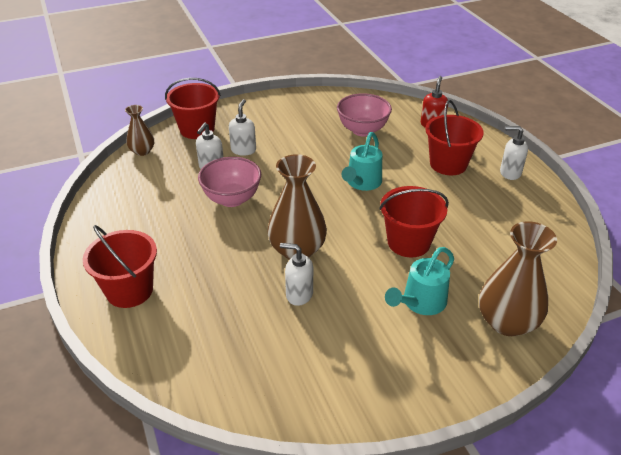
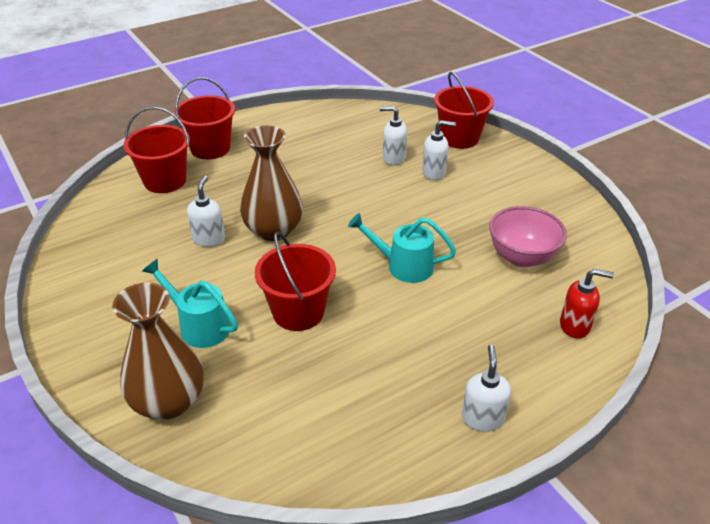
camera: 80 degrees right, 0 degrees up
(142, 151) = (406, 115): brown vase -> none
(232, 199) = (345, 179): pink bowl -> none
(448, 164) = (476, 345): red bucket -> red bucket (165, 181)

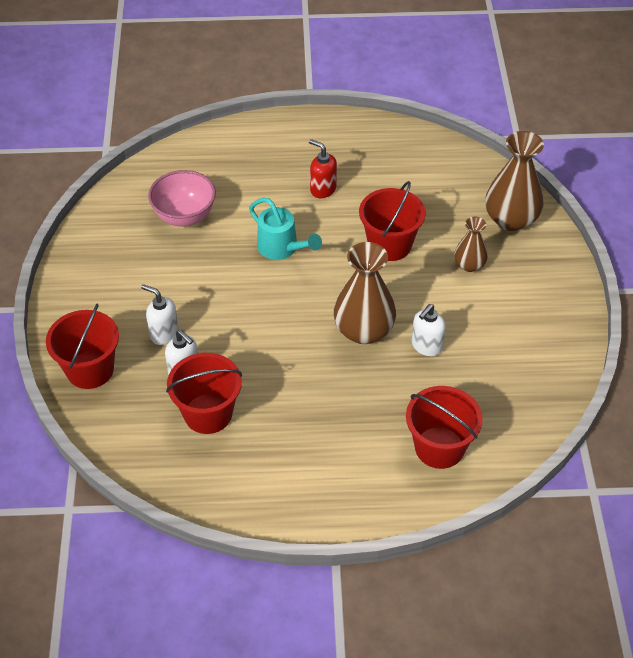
camera: 150 degrees left, 10 degrees up
(199, 325) = (469, 265): turquoise watering can -> brown vase
(210, 148) = (367, 482): red bucket -> red bucket (208, 413)
(482, 418) = (322, 134): white soap dispenser -> none
(575, 326) = (207, 156): red soap dispenser -> red soap dispenser (322, 189)

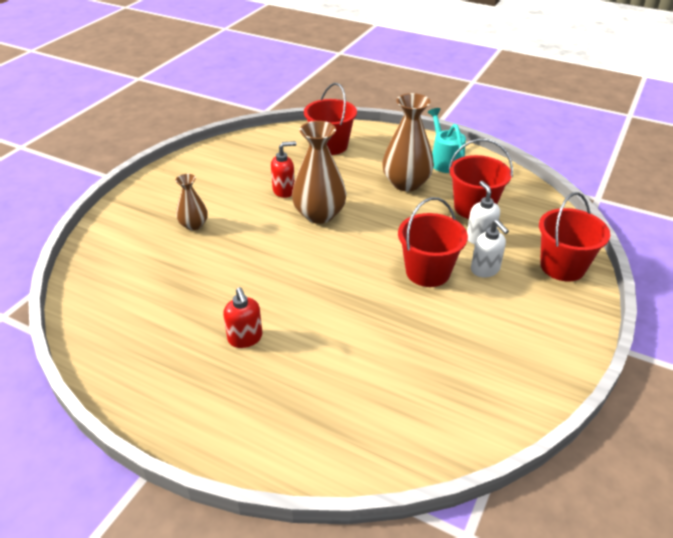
camera: 150 degrees left, 10 degrees down
(184, 216) = (411, 371): pink bowl -> none
(282, 248) = (333, 297): turquoise watering can -> turquoise watering can (444, 160)
(389, 245) = (237, 263): red bucket -> red bucket (427, 272)
(426, 346) = (284, 191): white soap dispenser -> red soap dispenser
(511, 219) = (119, 243): brown vase -> brown vase (406, 183)

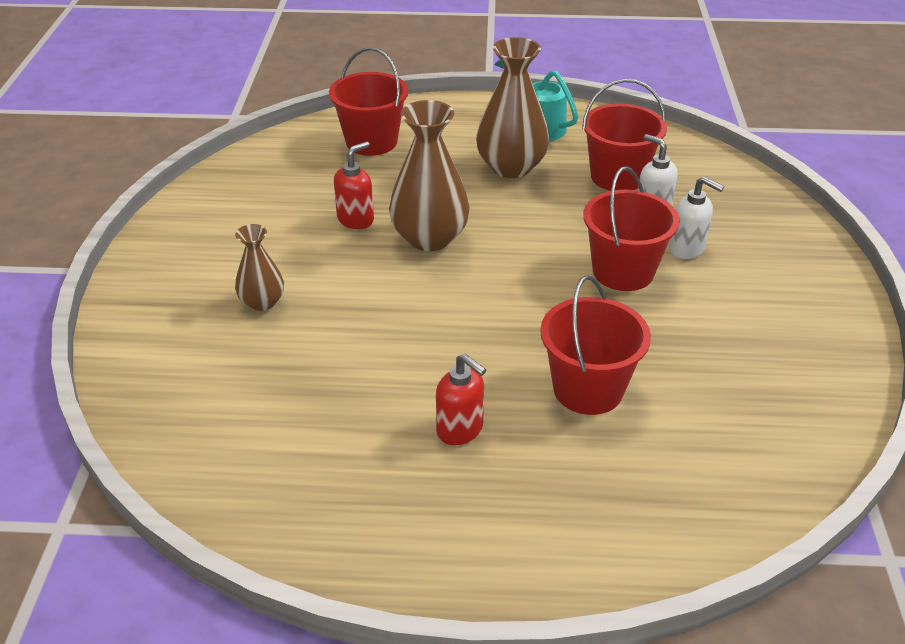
camera: 25 degrees left, 0 degrees up
(562, 266) = (768, 219): red bucket -> red bucket (588, 389)

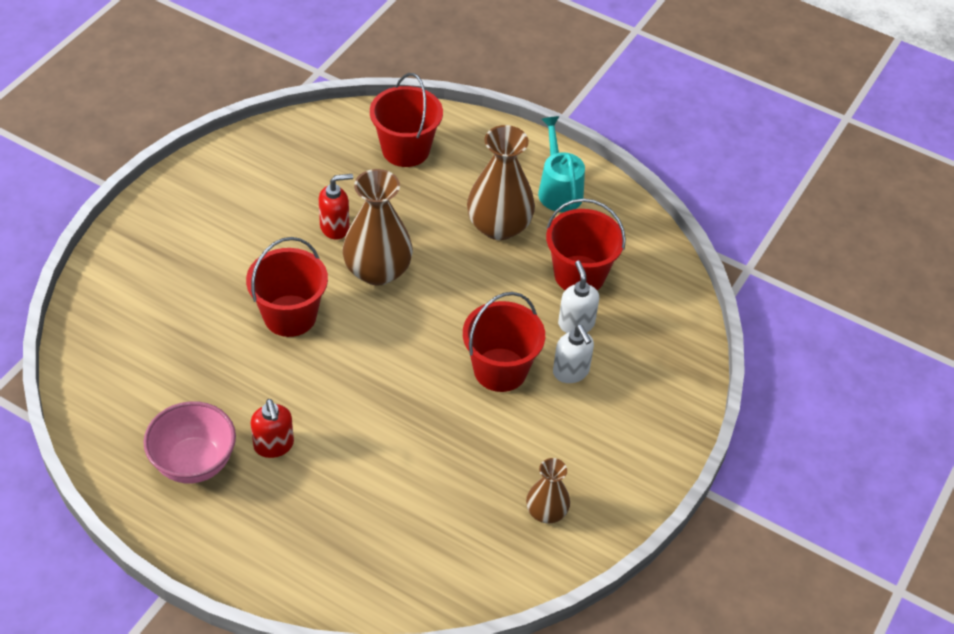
camera: 25 degrees right, 10 degrees up
(262, 302) = (215, 276): brown vase -> brown vase (546, 512)
(383, 486) = (194, 463): none -> pink bowl
(588, 389) = (386, 457): red bucket -> red bucket (290, 316)

